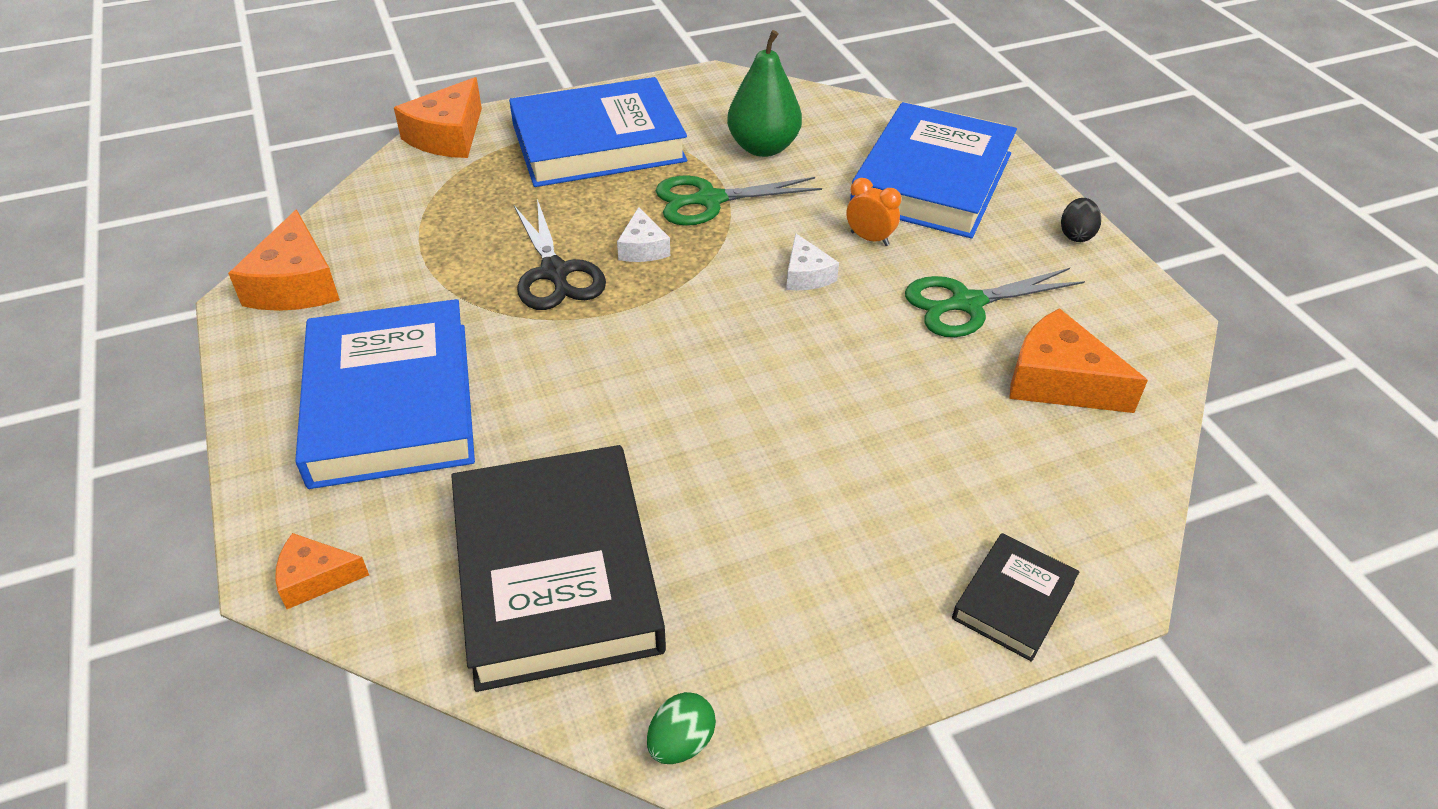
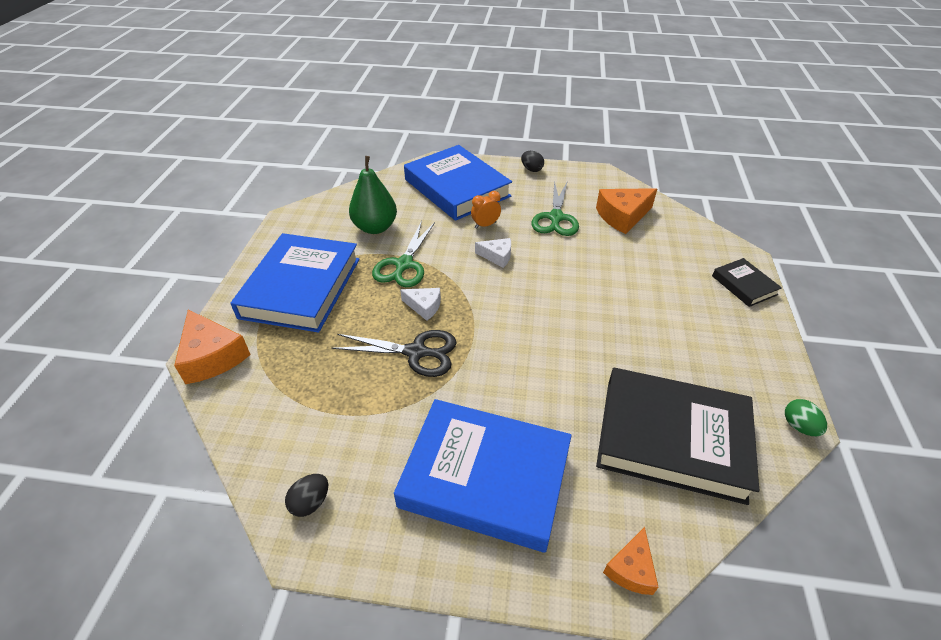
camera: 60 degrees left, 0 degrees up
(296, 284) = (310, 502): orange cheese -> black egg

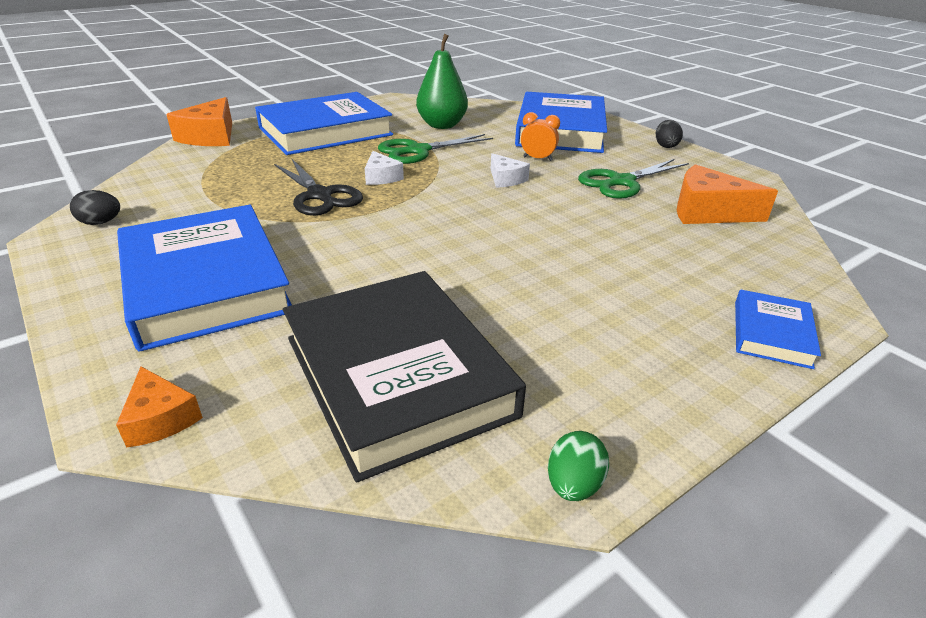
camera: 45 degrees right, 10 degrees down
(631, 569) = (160, 418): orange cheese -> orange cheese turned 105 degrees counterclockwise
(744, 285) = (771, 333): black book -> blue book

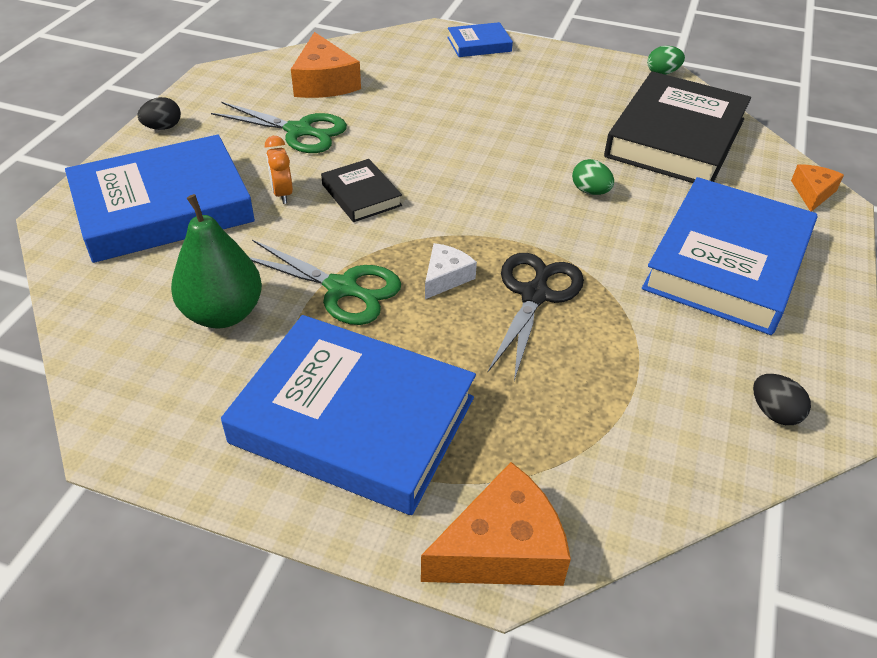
camera: 125 degrees left, 10 degrees up
(386, 266) = (590, 191): none -> green egg
(506, 179) = (361, 195): white cheese -> black book

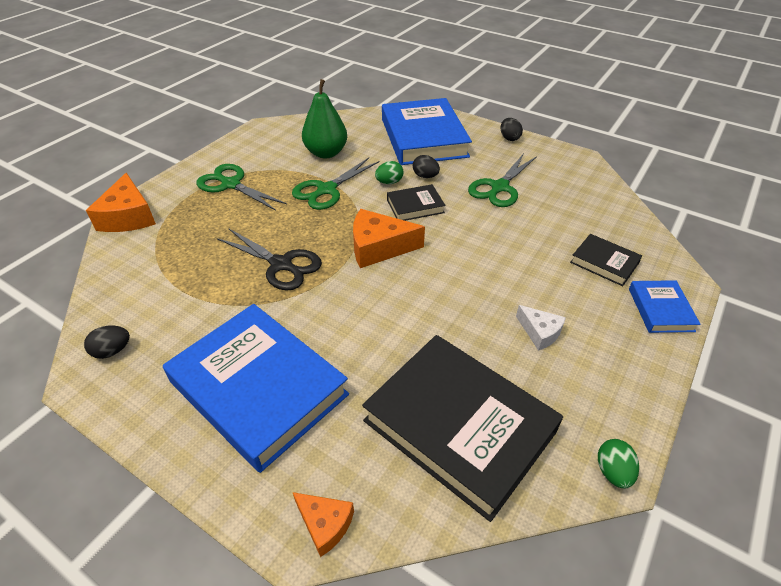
camera: 105 degrees right, 0 degrees up
(282, 194) = (425, 176): orange clock -> black egg
(324, 82) = (572, 204): orange cheese -> orange cheese (379, 247)
(353, 420) = (230, 184): blue book -> green scissors
(424, 67) = (604, 263): none -> black book
(445, 277) = (317, 229): white cheese -> white cheese (540, 332)
(590, 191) = (385, 326): green egg -> green egg (389, 182)

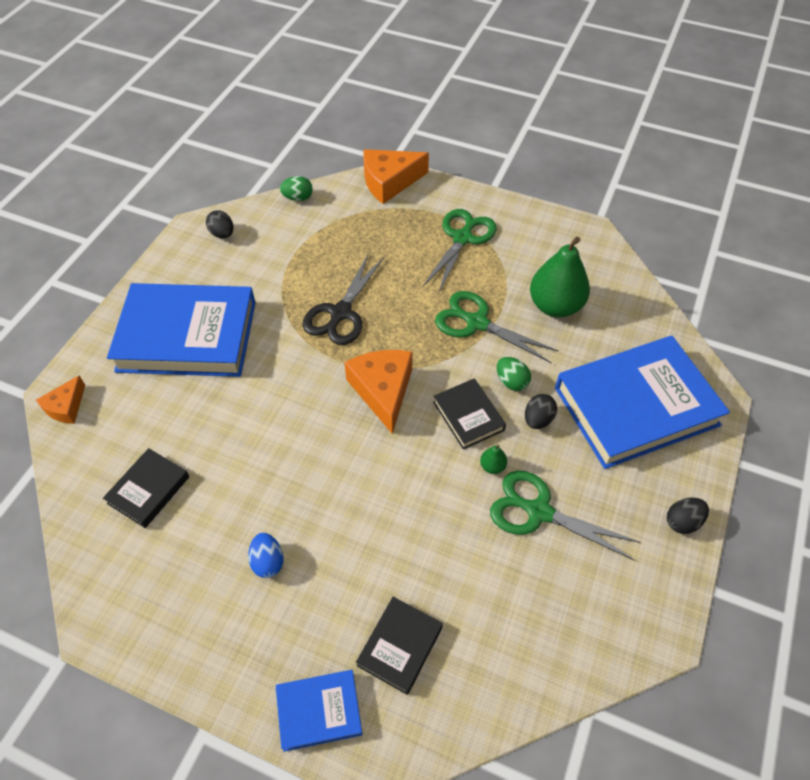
camera: 80 degrees right, 10 degrees up
(258, 388) = (187, 336): blue book -> blue book turned 60 degrees clockwise
(459, 426) = (149, 490): black book -> black book, size x0.47
(461, 201) = (492, 466): none -> green pear
(540, 332) = (268, 562): white cheese -> blue egg
(612, 471) = (97, 624): green egg -> green egg (298, 198)

